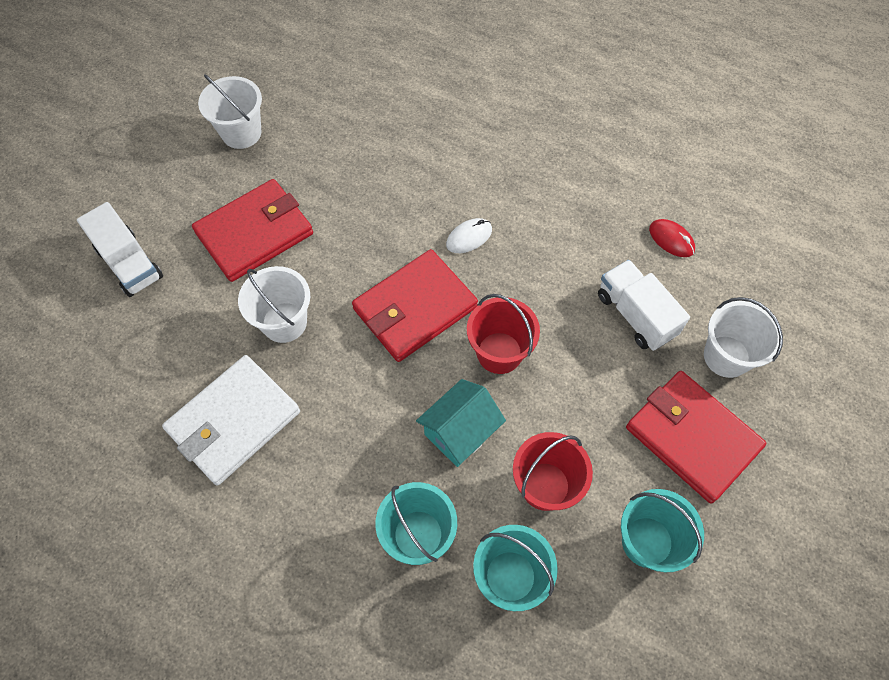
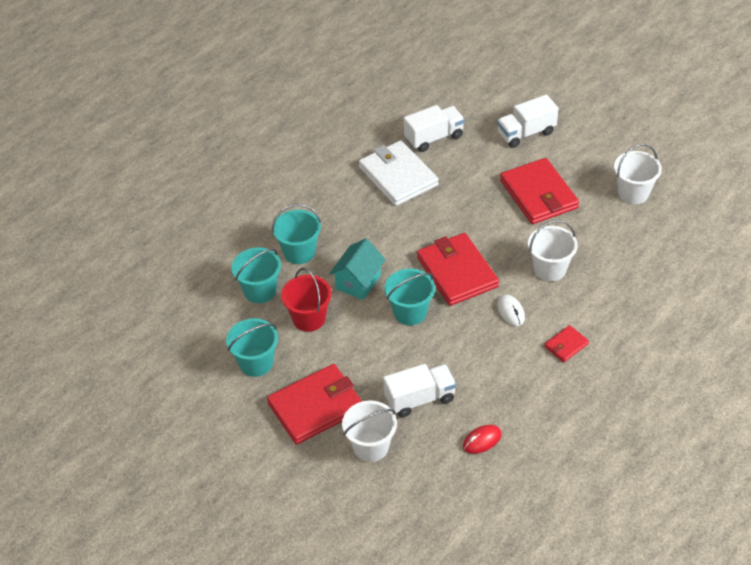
camera: 105 degrees right, 15 degrees down
(143, 385) = (434, 138): none -> white truck
(284, 322) = (462, 204): white bucket -> white bucket (550, 269)
(460, 432) = (358, 282): turquoise house -> turquoise house turned 60 degrees clockwise
(499, 353) = (410, 312): red bucket -> turquoise bucket
(507, 175) = (566, 345): none -> red wallet

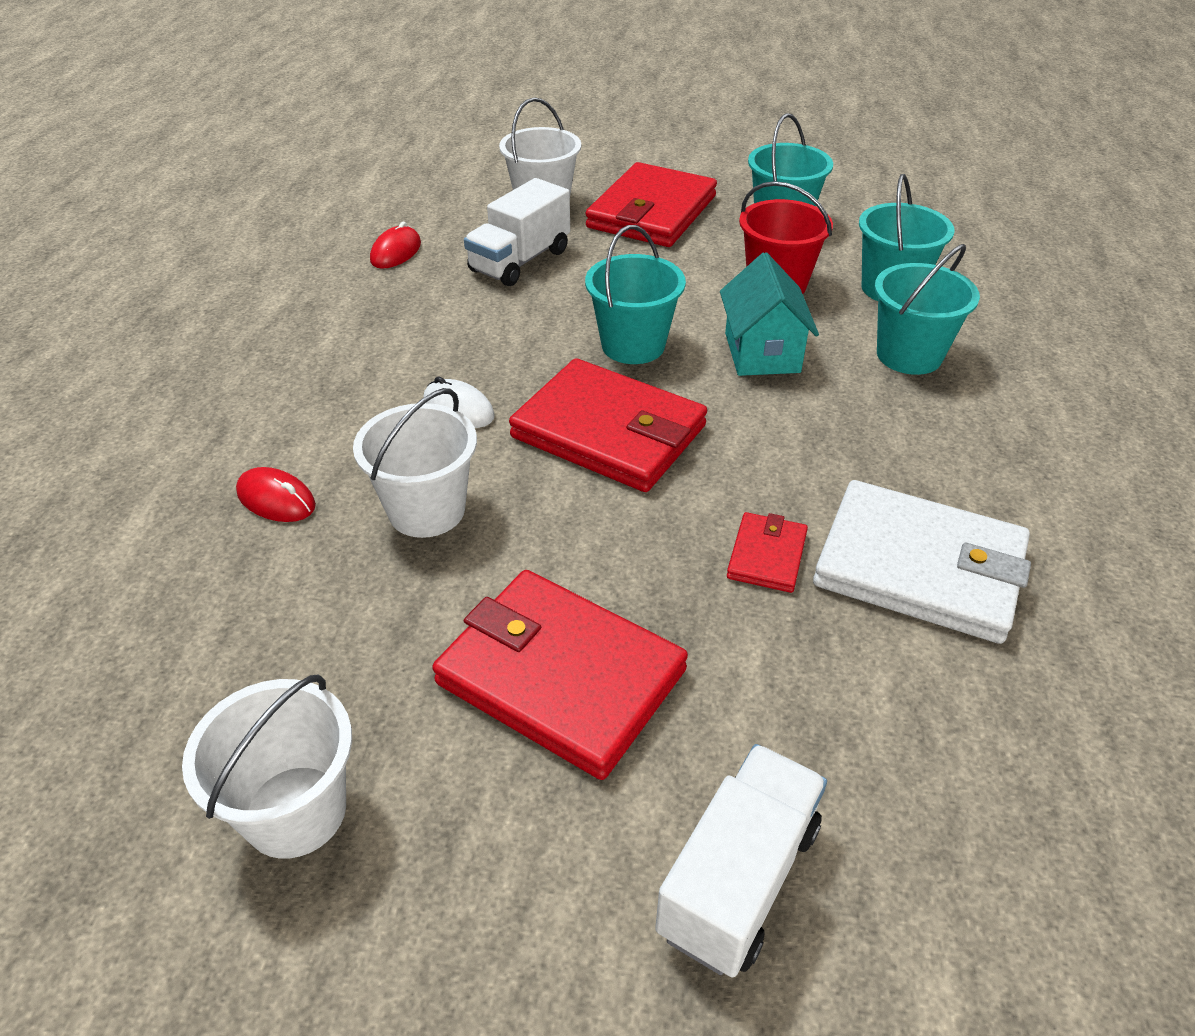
camera: 145 degrees right, 5 degrees down
(434, 138) = (961, 717): white truck -> none
(566, 345) = (324, 397): red wallet -> red wallet (767, 555)
(605, 299) = (276, 499): none -> red mouse

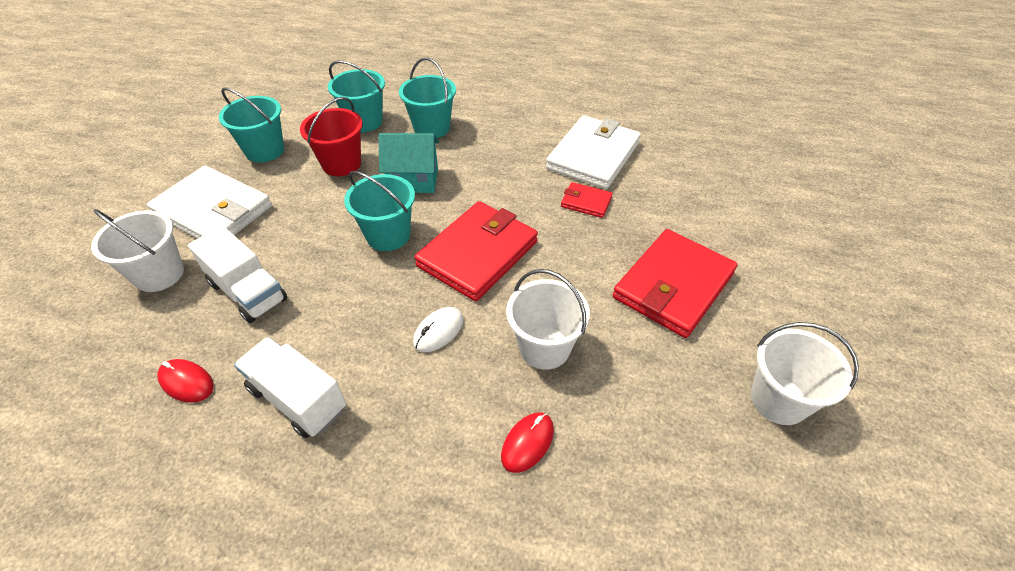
camera: 85 degrees left, 5 degrees up
(651, 212) = (213, 210): red wallet -> white wallet
(739, 879) = (768, 235): white truck -> white truck (298, 399)

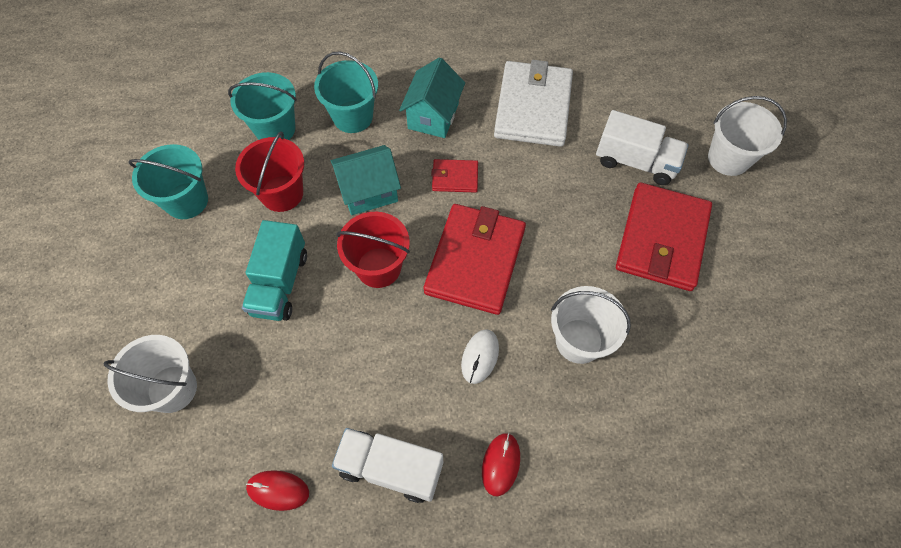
camera: 20 degrees left, 15 degrees up
(213, 210) = (179, 295): white wallet -> none
(248, 292) = (277, 377): white truck -> white truck (635, 162)
(298, 224) = (280, 283): none -> turquoise truck
(388, 235) = (378, 267): turquoise bucket -> red bucket
(500, 142) = (433, 116): none -> turquoise house
(527, 443) = (604, 436): red mouse -> red mouse (501, 464)
(586, 202) = (549, 168): red wallet -> red wallet (455, 177)
(778, 400) = (780, 325): white bucket -> white bucket (728, 158)

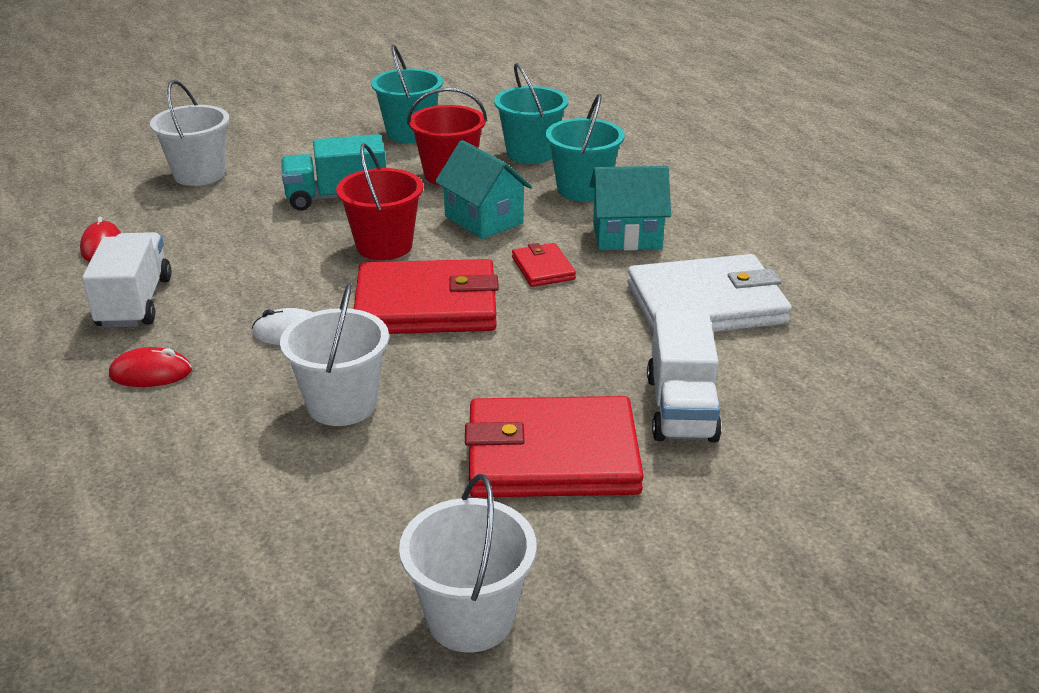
camera: 70 degrees right, 30 degrees down
(728, 158) = (768, 508): white bucket -> white bucket (470, 618)

